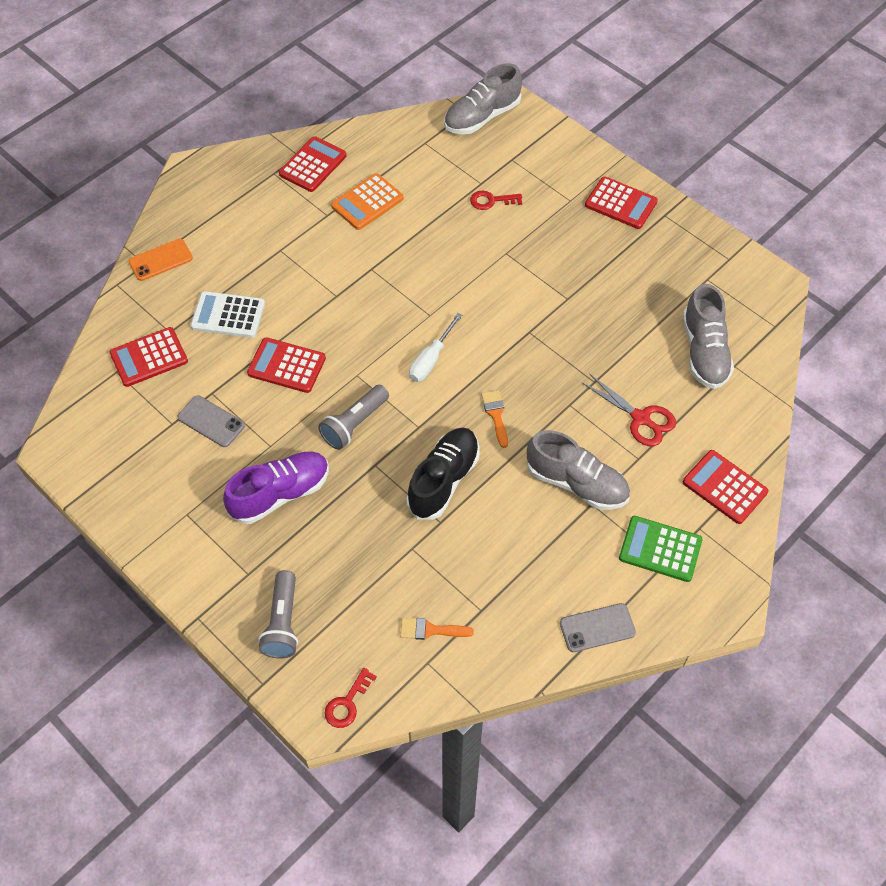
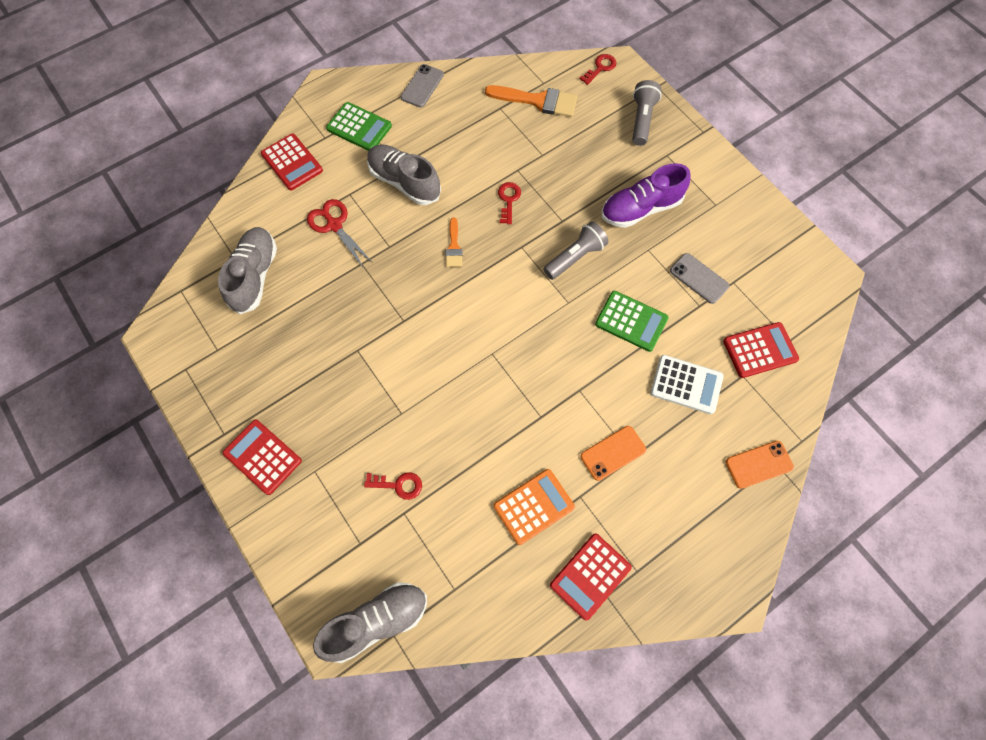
camera: 170 degrees left, 10 degrees up
(286, 366) = (631, 321): red calculator -> green calculator
(299, 250) = (613, 453): none -> orange phone
(430, 630) = (538, 101): orange brush -> orange brush, size x1.79
(431, 359) = (499, 307): white screwdriver -> none
(443, 480) = (508, 200): black shoe -> red key
(597, 628) = (422, 86): grey phone -> grey phone turned 60 degrees counterclockwise

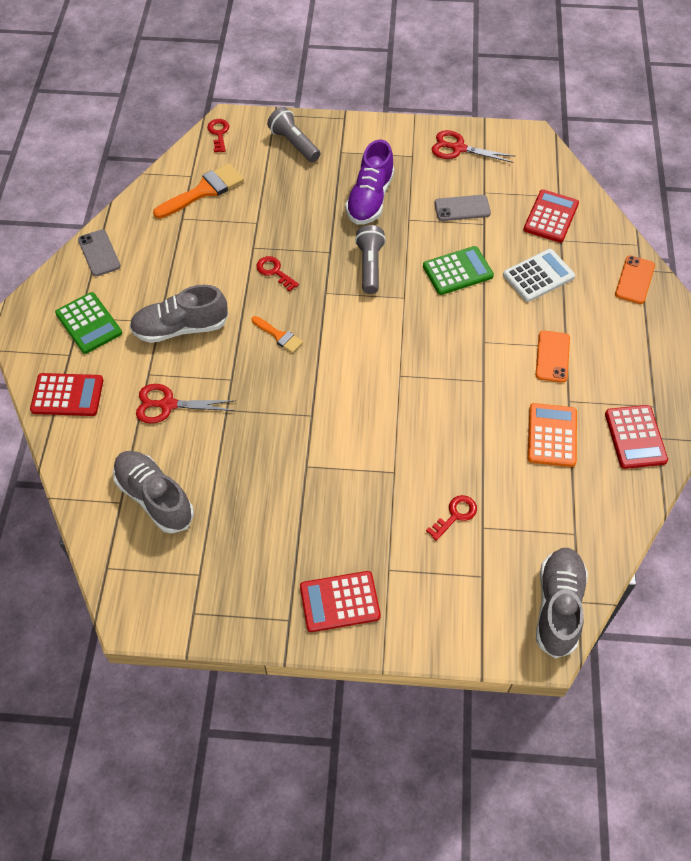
camera: 50 degrees left, 10 degrees down
(359, 127) = (88, 323): green calculator -> green calculator turned 75 degrees clockwise
(759, 230) = (458, 148): none -> red scissors

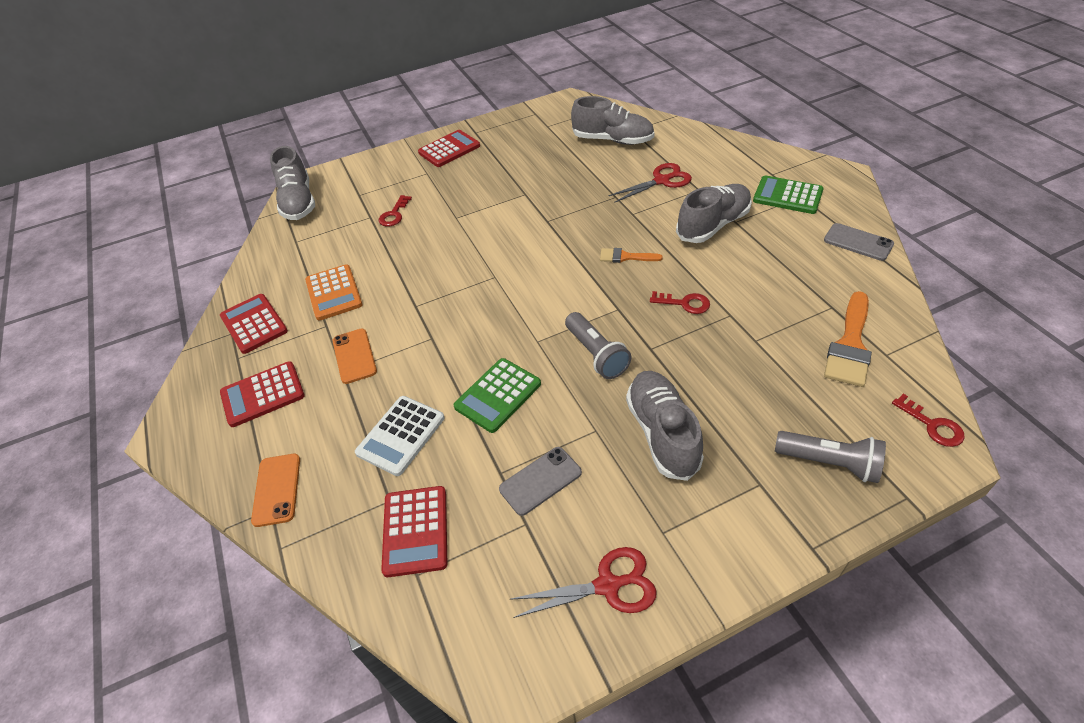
camera: 155 degrees right, 10 degrees down
(67, 395) = (738, 155): red calculator -> red calculator (263, 394)
(370, 199) = (662, 433): purple shoe -> grey shoe

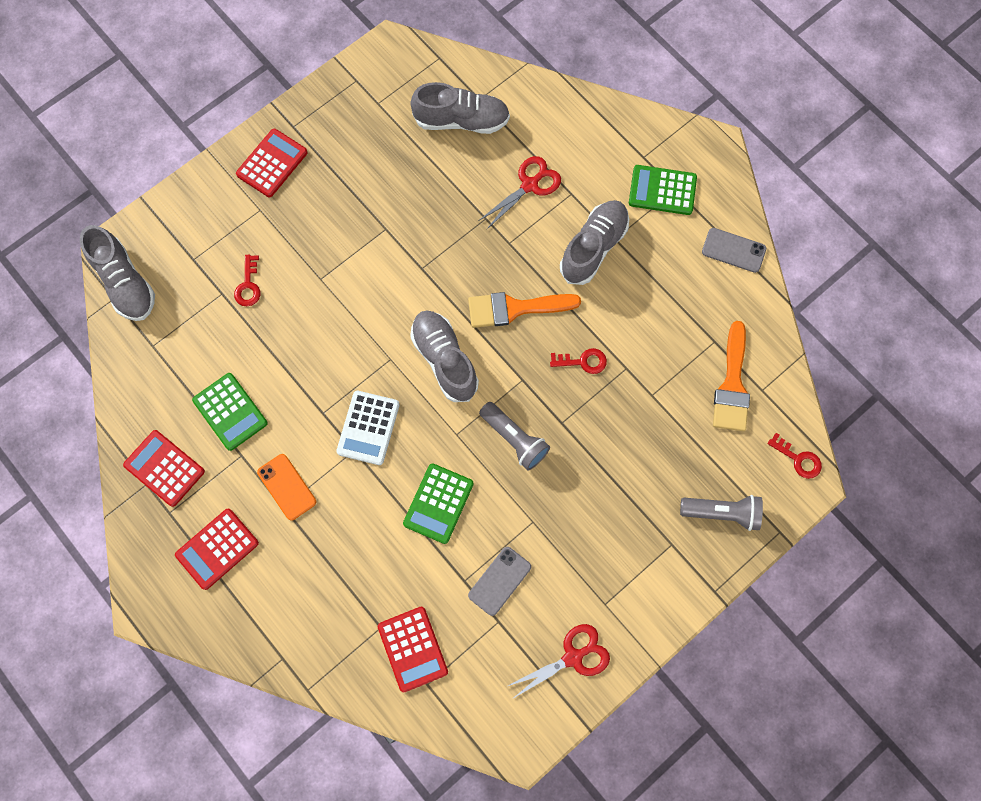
camera: 20 degrees left, 25 degrees up
(277, 489) = (279, 640): orange phone -> none
(333, 293) = (230, 412): orange calculator -> green calculator
(401, 435) = (366, 564): white calculator -> white calculator (368, 428)
(625, 257) = (515, 309): orange brush -> orange brush, size x1.79
(662, 433) = (588, 513): grey shoe -> grey shoe (444, 360)

